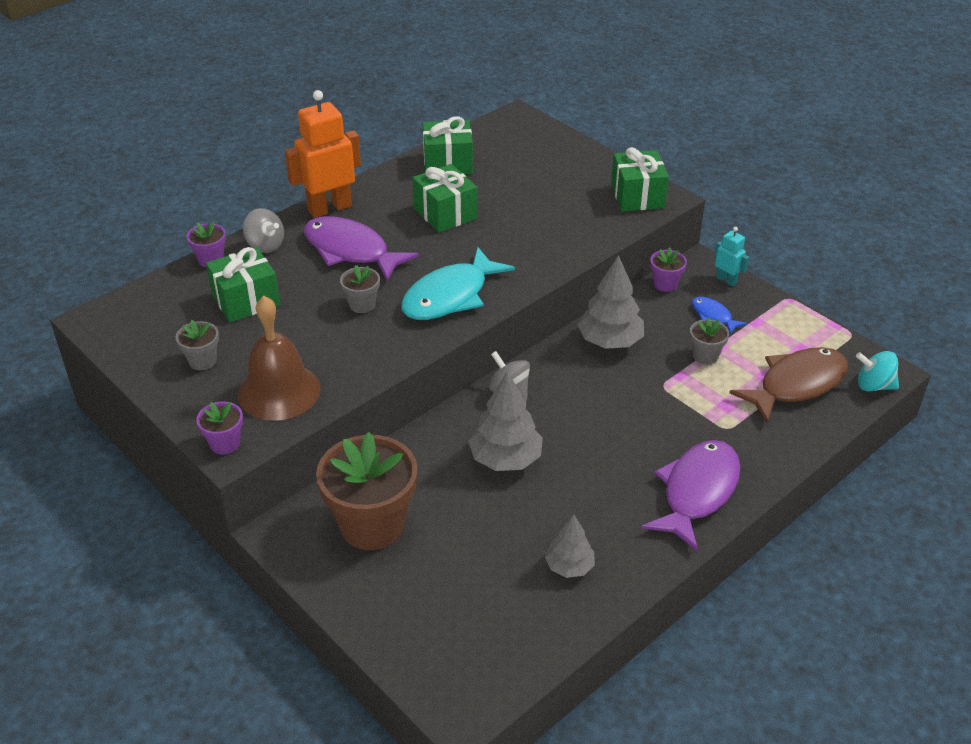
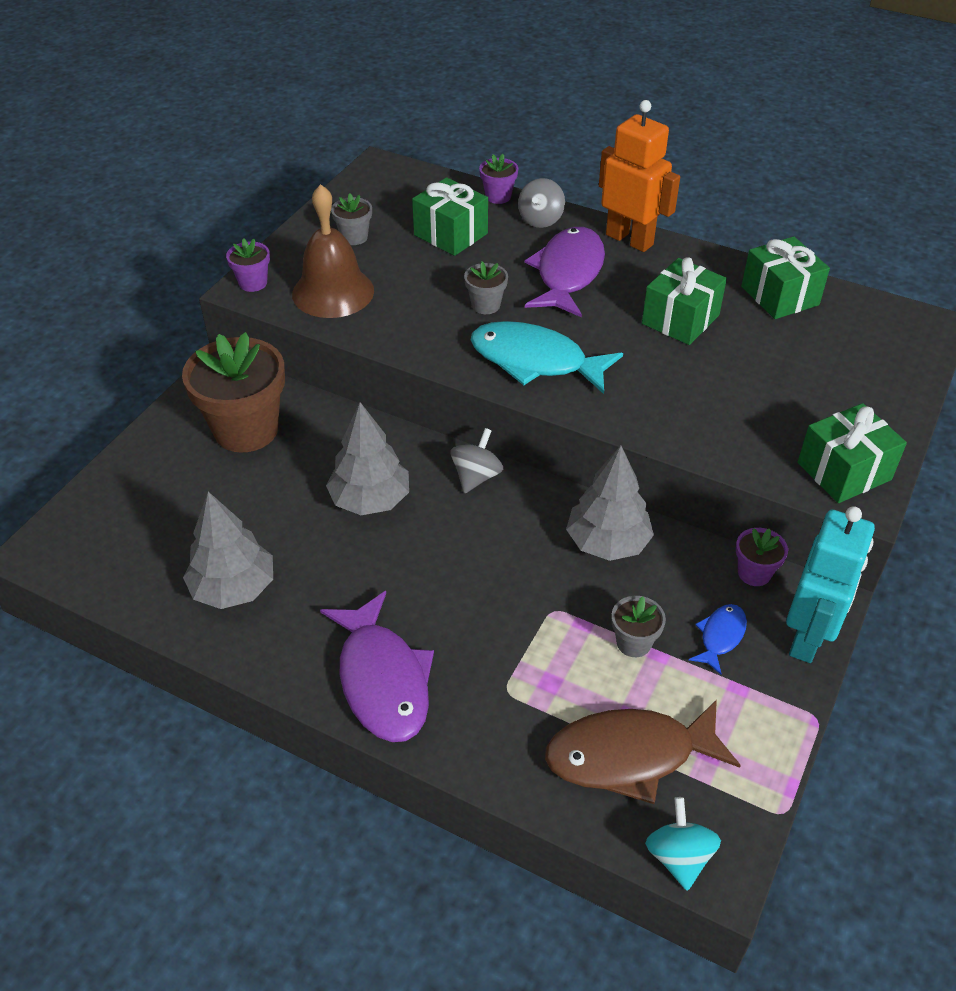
camera: 70 degrees right, 5 degrees up
(569, 566) = (233, 588): grey tree -> grey tree, size x1.62
(697, 492) = (382, 679): purple fish -> purple fish turned 60 degrees clockwise
(726, 280) = (808, 637): turquoise robot -> turquoise robot, size x2.01
(796, 384) = (630, 756): brown fish -> brown fish turned 135 degrees clockwise

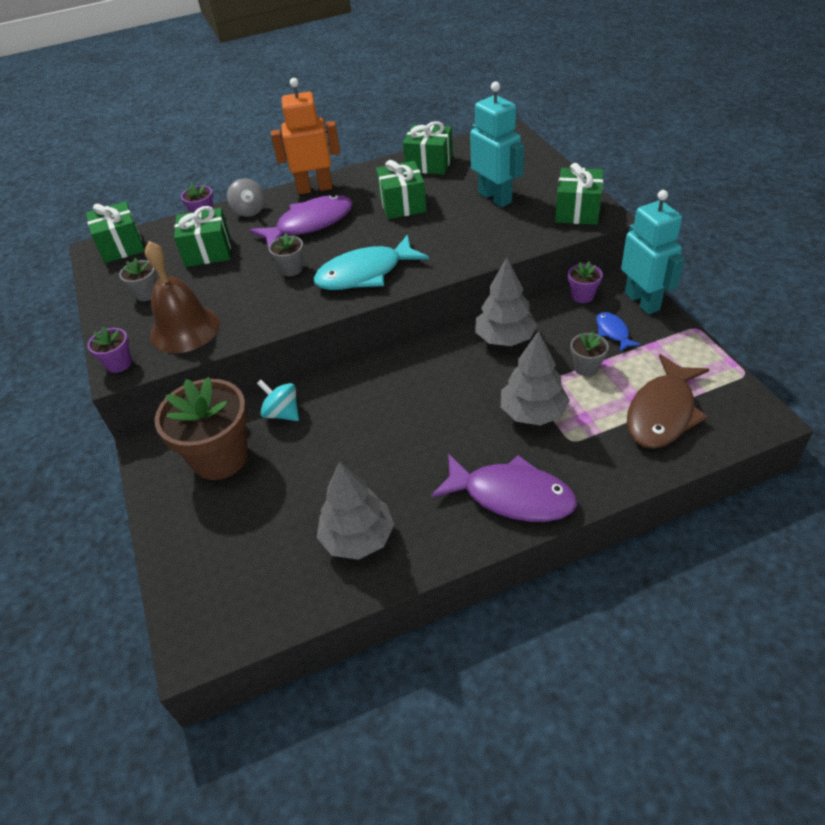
camera: 45 degrees left, 0 degrees up
(370, 500) = (358, 425): grey tree -> grey tree (533, 413)
(400, 177) = (121, 246): none -> green gift
(476, 476) = (394, 365): grey spinning top -> none
(568, 273) = (310, 224): purple fish -> purple fish turned 90 degrees clockwise
(679, 856) = (744, 429): turquoise spinning top -> turquoise spinning top (282, 413)
(782, 385) = (495, 197): none -> turquoise robot

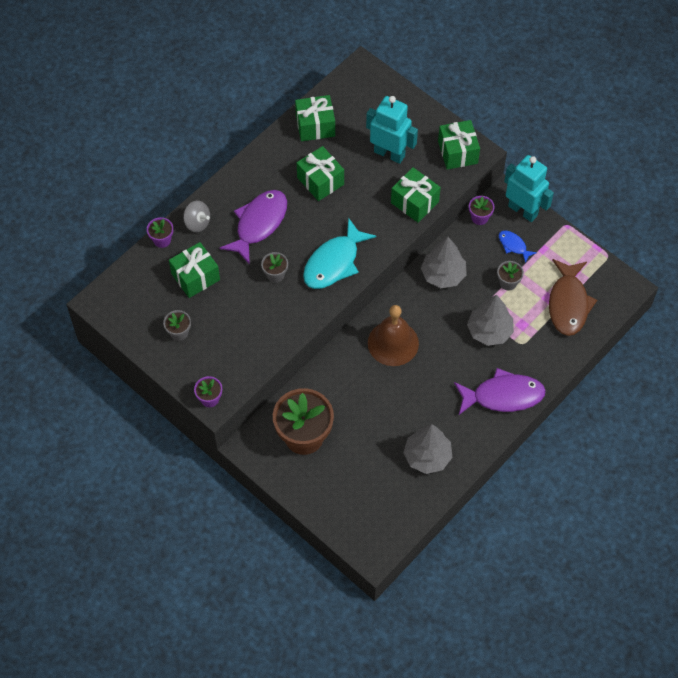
camera: 30 degrees left, 15 degrees up
(121, 246) = (116, 292): green gift -> green gift (414, 202)
(185, 329) = (235, 354): brown bell -> brown bell (393, 343)
(282, 413) = (323, 389): turquoise spinning top -> none
(315, 188) = (236, 181): orange robot -> none

